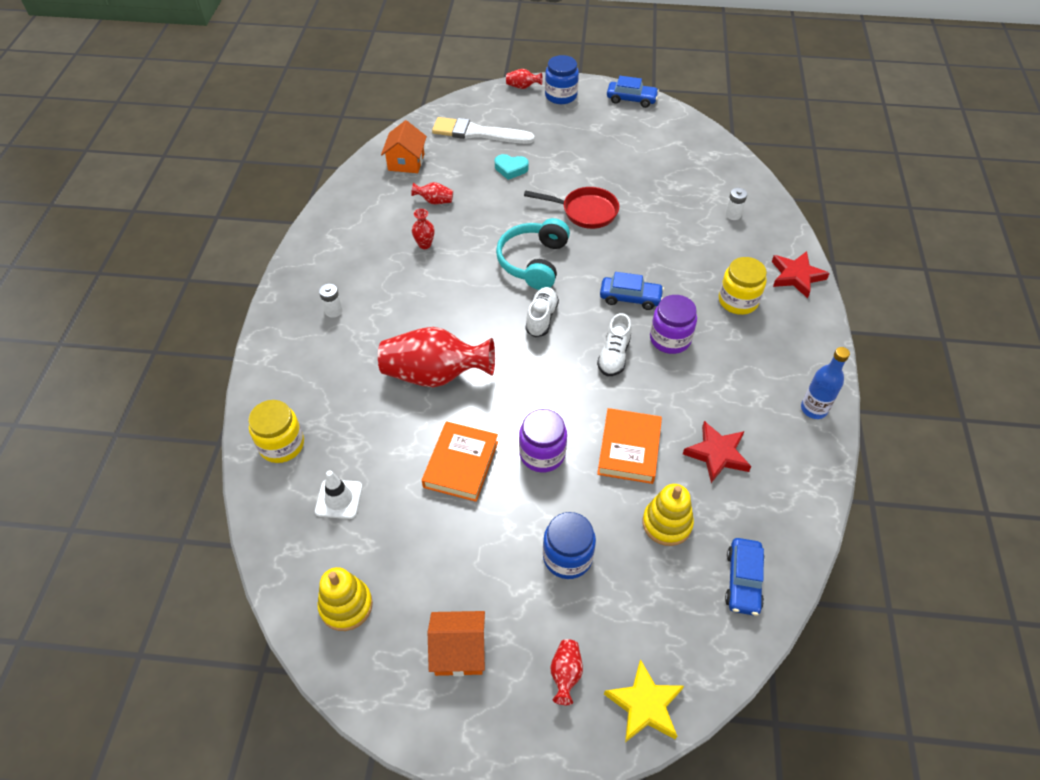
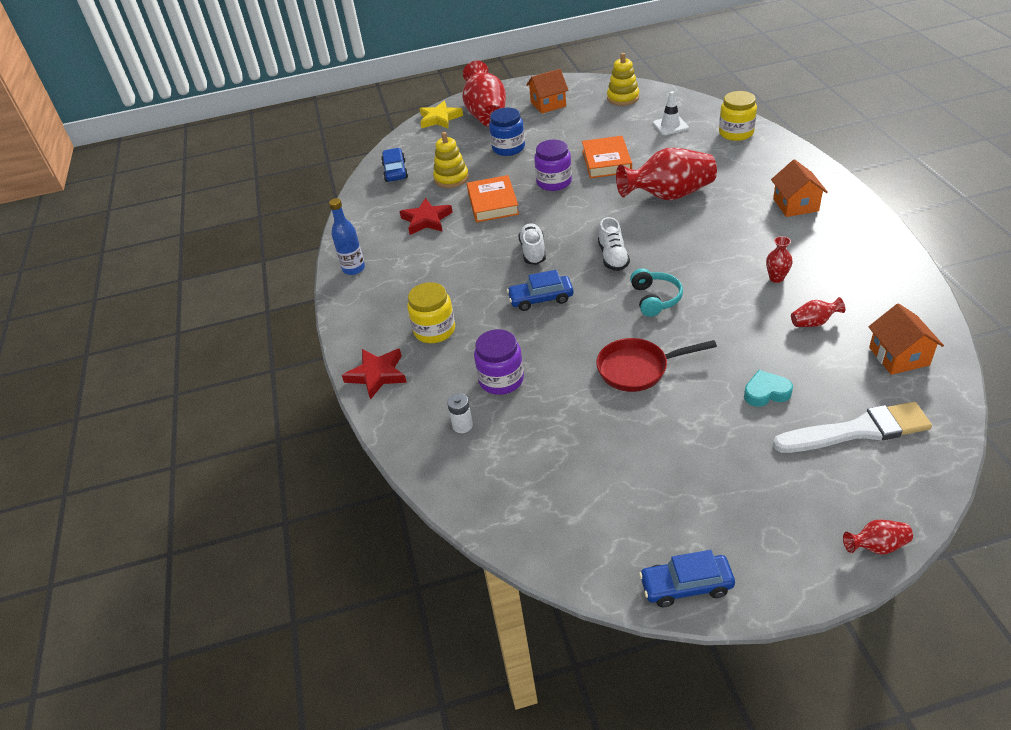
camera: 165 degrees right, 10 degrees down
(333, 311) = (795, 205): white battery -> orange house
(533, 262) = (655, 299): turquoise headphones -> turquoise headphones, size x0.65
(561, 95) = (802, 550): blue jar -> none
(565, 674) = (486, 114): red vase -> red vase, size x2.32
(670, 339) = (489, 278): purple jar -> purple jar (501, 380)

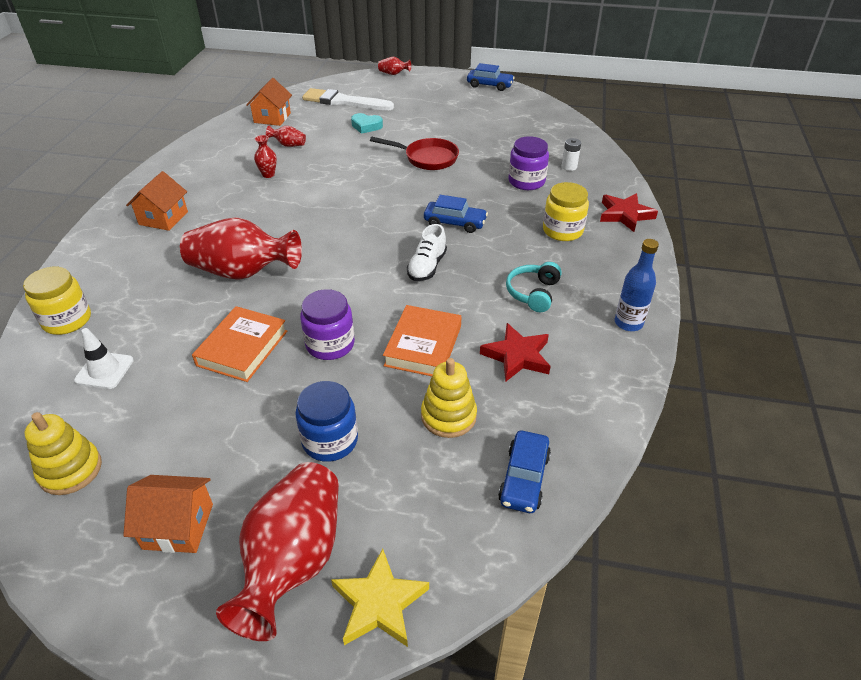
camera: 160 degrees left, 0 degrees up
(613, 257) = (362, 234): white shoe -> none
(655, 299) = (367, 192): turquoise headphones -> turquoise headphones (533, 293)

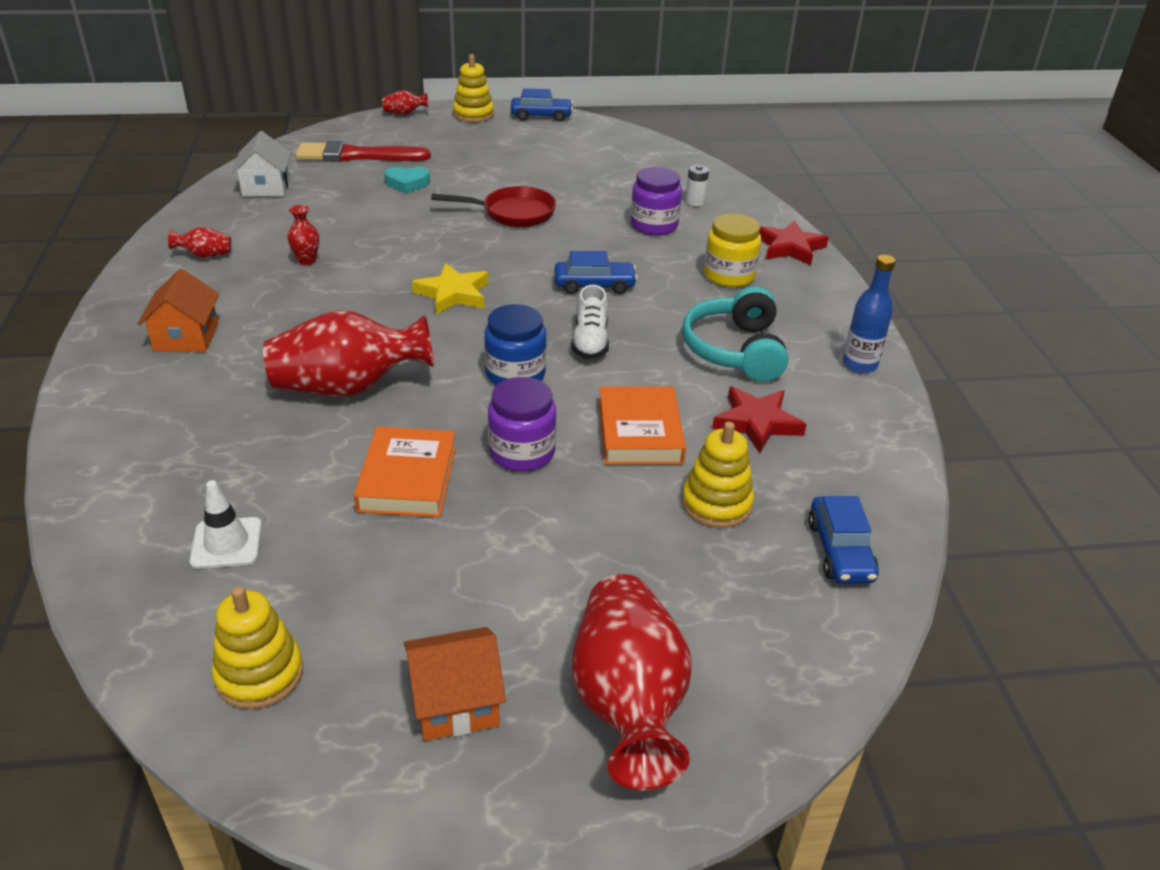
camera: 20 degrees left, 5 degrees down
(67, 320) = (125, 491): yellow jar -> none
(272, 118) = (266, 187): orange house -> white house
(288, 145) = (312, 219): red vase -> red vase (205, 255)
(330, 440) = (590, 561): blue jar -> blue jar (515, 374)
(344, 101) = (356, 156): white brush -> red brush
(379, 603) = (756, 720): yellow star -> yellow star (453, 294)
(441, 79) = (473, 114): none -> yellow stacking toy
(533, 293) = (735, 350): turquoise headphones -> turquoise headphones, size x1.54

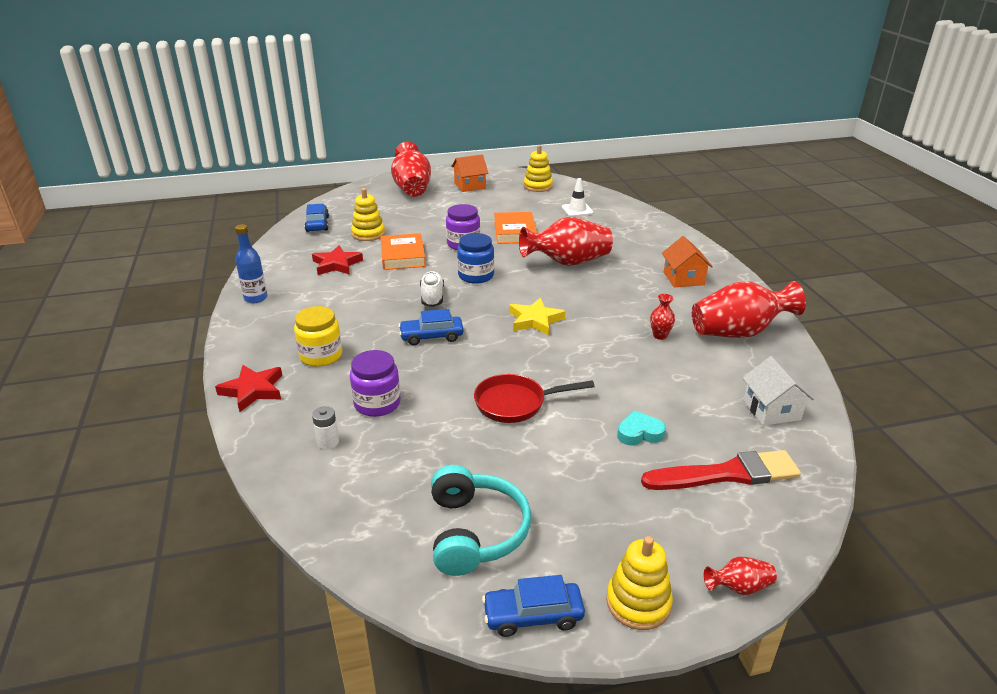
camera: 175 degrees right, 5 degrees down
(205, 255) = (738, 332): red vase -> red vase, size x2.32
(735, 350) = (336, 300): turquoise headphones -> turquoise headphones (475, 532)

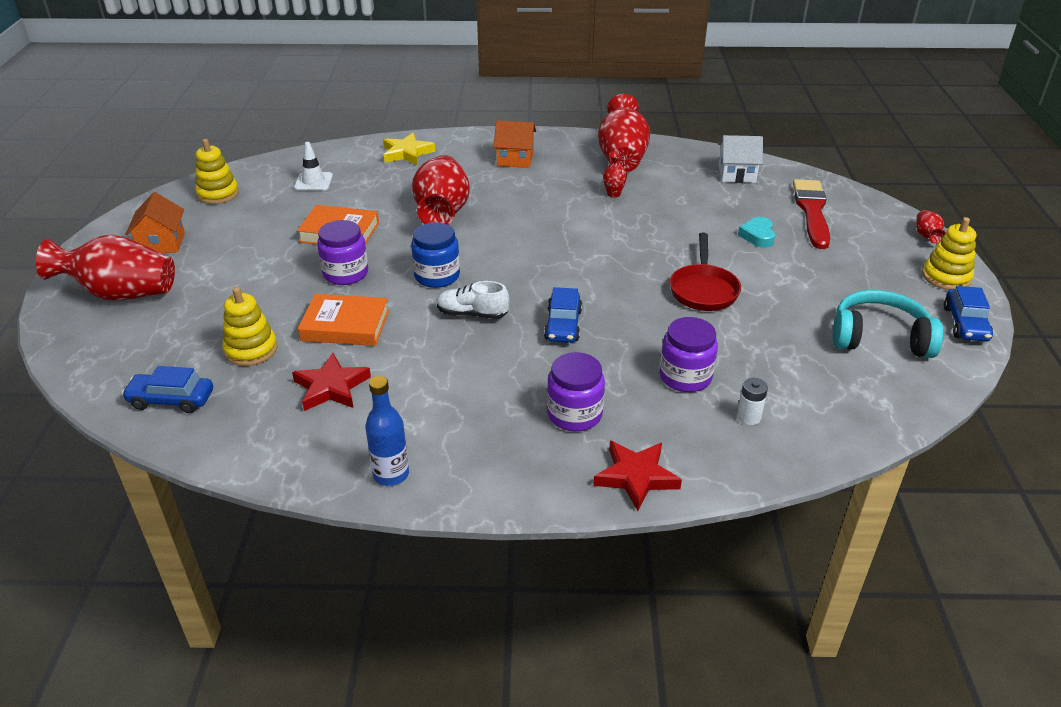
camera: 75 degrees left, 5 degrees up
(321, 355) = (574, 414): yellow jar -> purple jar
(535, 320) = (557, 254): yellow star -> yellow star (407, 153)

